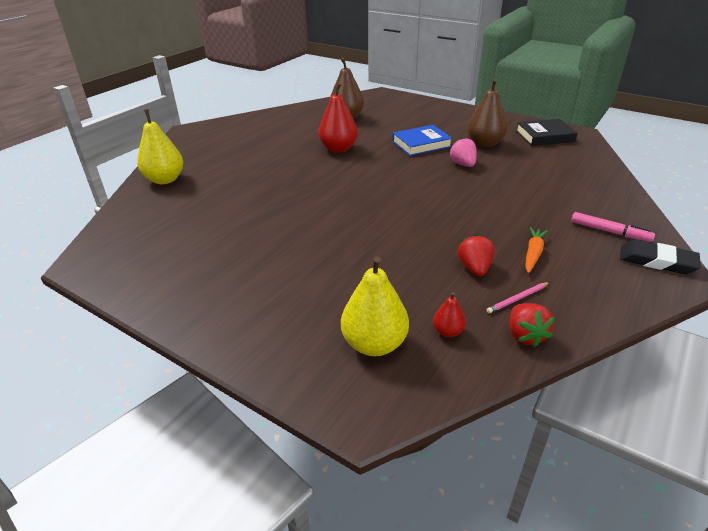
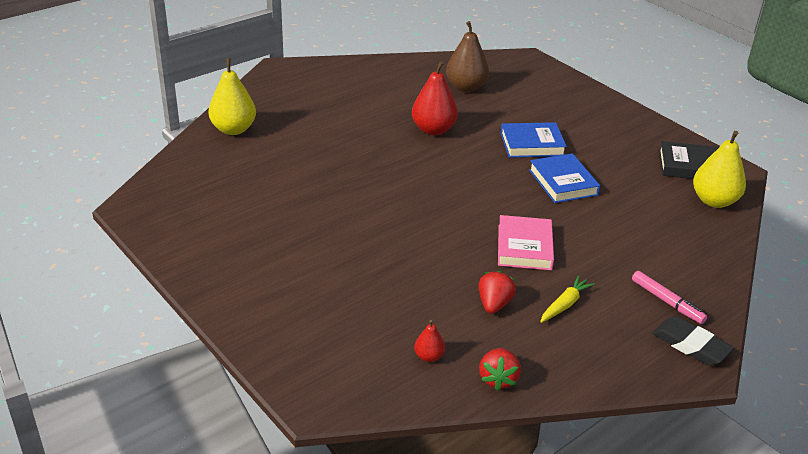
camera: 15 degrees right, 0 degrees up
(374, 344) = (356, 349): yellow pear -> yellow pear (714, 201)
(463, 164) = (563, 182): pink strawberry -> blue book
(467, 216) = (524, 247): none -> pink book
(484, 143) = (607, 160): brown pear -> none
(517, 299) = (515, 345): pink pencil -> none
(533, 254) = (565, 304): orange carrot -> yellow carrot

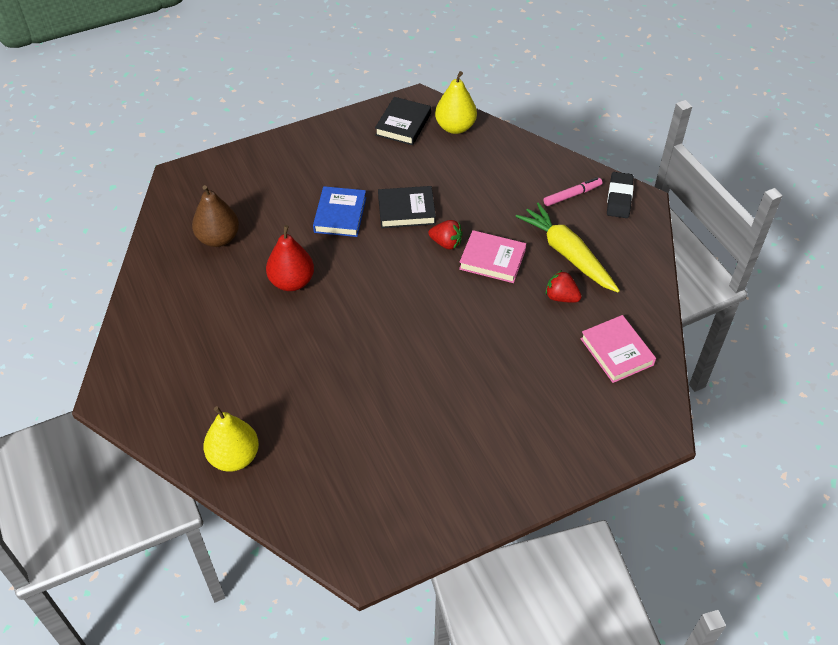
camera: 75 degrees left, 15 degrees up
(429, 356) = (616, 352): red pear -> pink book
(498, 379) = (644, 315): red strawberry -> red strawberry (446, 243)
(563, 182) = (406, 210): blue book -> black book
(565, 304) = (567, 254): yellow carrot -> yellow carrot, size x2.02
(690, 345) = (619, 198): black eraser -> black eraser turned 45 degrees counterclockwise

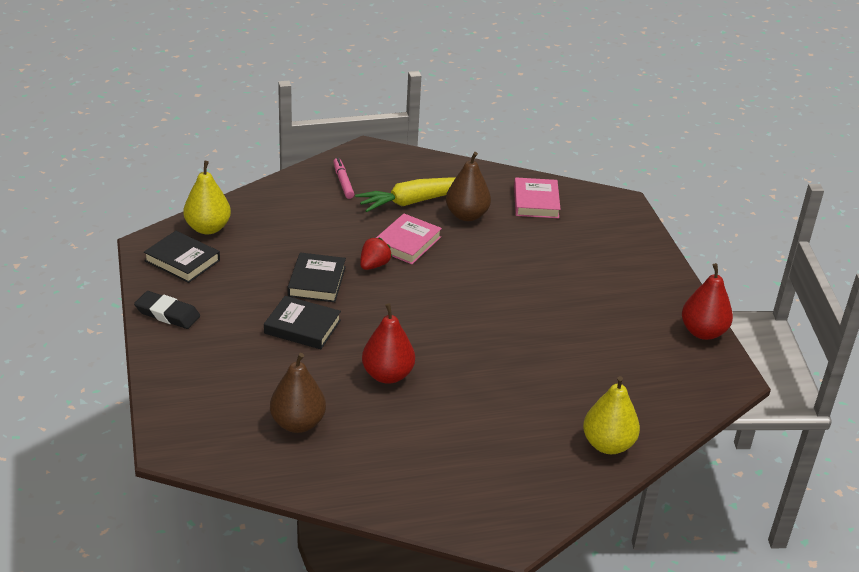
camera: 80 degrees left, 15 degrees down
(340, 215) = (302, 327): blue book -> black book
(435, 532) = (703, 332): none -> red pear
(561, 297) = (467, 215): red strawberry -> brown pear
(616, 352) = (536, 202): pink book -> pink book turned 75 degrees counterclockwise
(619, 198) = (358, 159): black eraser -> black eraser (167, 314)

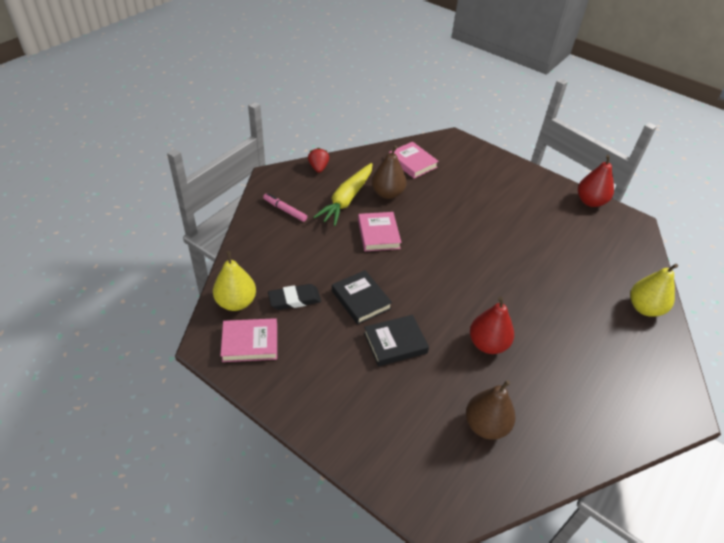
camera: 40 degrees left, 10 degrees up
(167, 314) = (293, 398): black eraser -> black eraser (294, 299)
(182, 261) = (250, 343): black book -> pink book
(374, 265) = (380, 264): red strawberry -> red strawberry (318, 168)

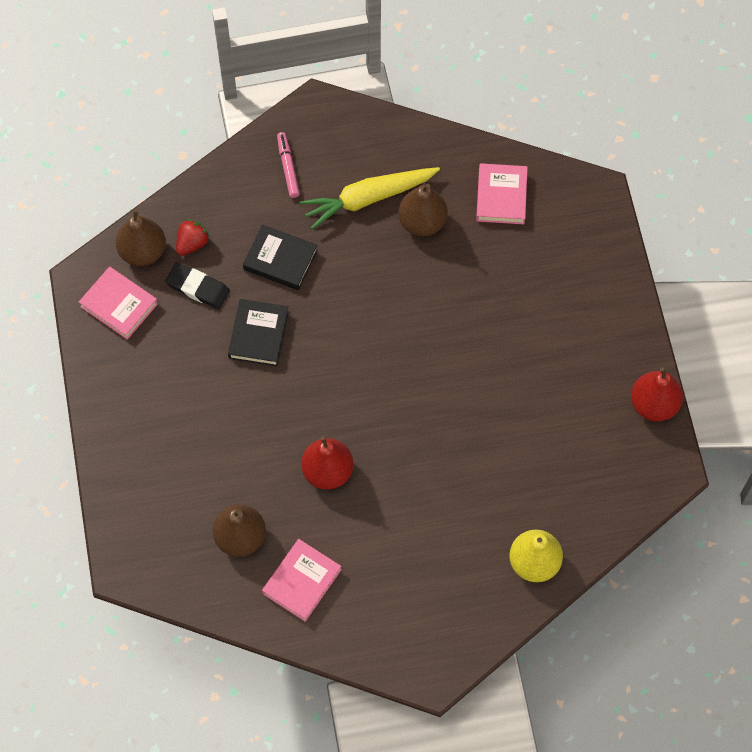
camera: 45 degrees right, 20 degrees up
(236, 302) = (143, 251): yellow pear -> brown pear
(318, 168) = (382, 129): red strawberry -> red strawberry (192, 243)
(378, 234) = (355, 270): pink book -> pink book (302, 581)
(395, 343) = (244, 403): black book -> black book (280, 260)

